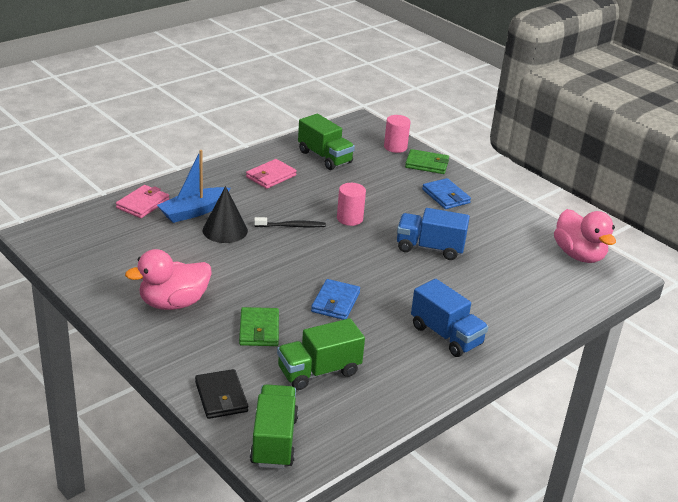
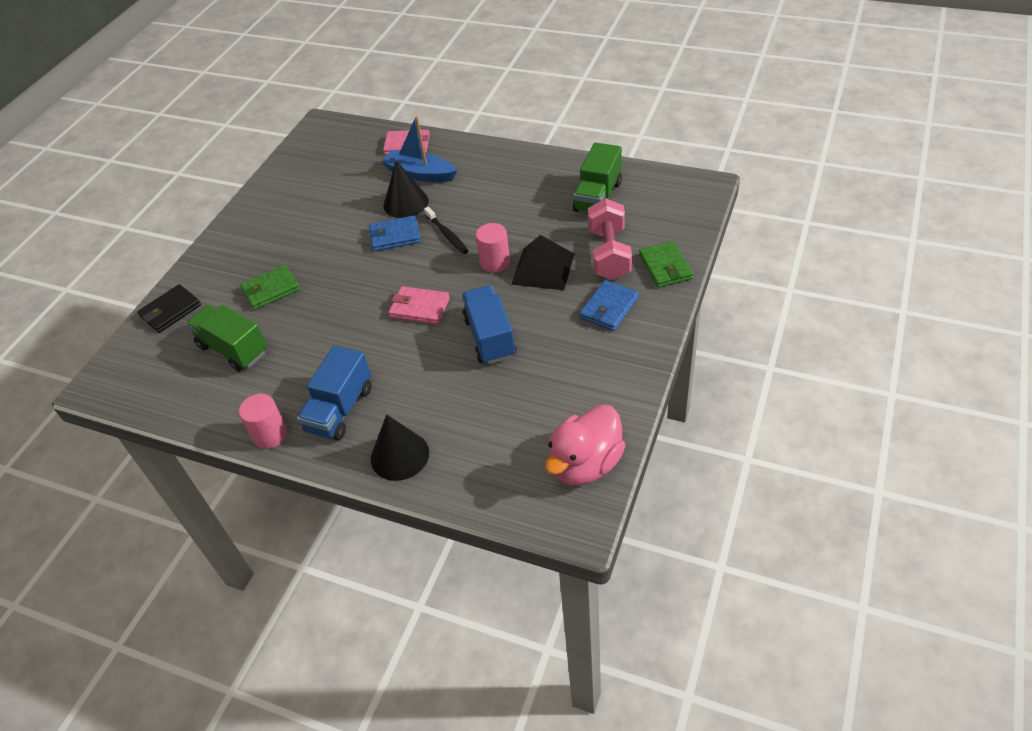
camera: 70 degrees right, 15 degrees up
(173, 303) = (277, 229): pink duck -> none
(271, 176) = (524, 184): pink wallet -> pink wallet (419, 308)
(274, 441) = (130, 364): green truck -> none
(335, 302) = (343, 315): blue wallet -> blue wallet (395, 236)
(379, 204) = (543, 269): none -> black pyramid
(391, 176) = (609, 254): none -> pink dumbbell
(395, 147) = (676, 231): pink cylinder -> pink cylinder (270, 435)
(516, 323) = (399, 455): none -> black cone

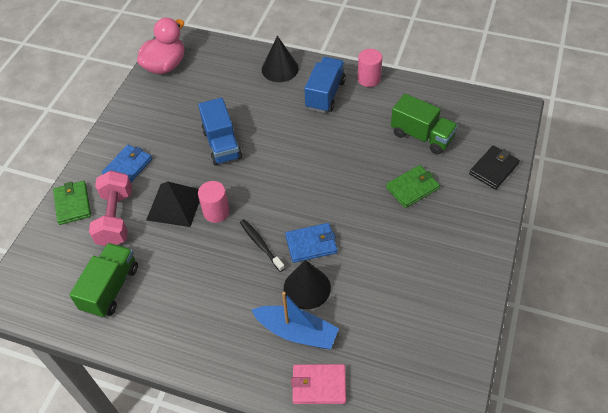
camera: 175 degrees right, 5 degrees up
(419, 308) = (278, 169): pink wallet -> none

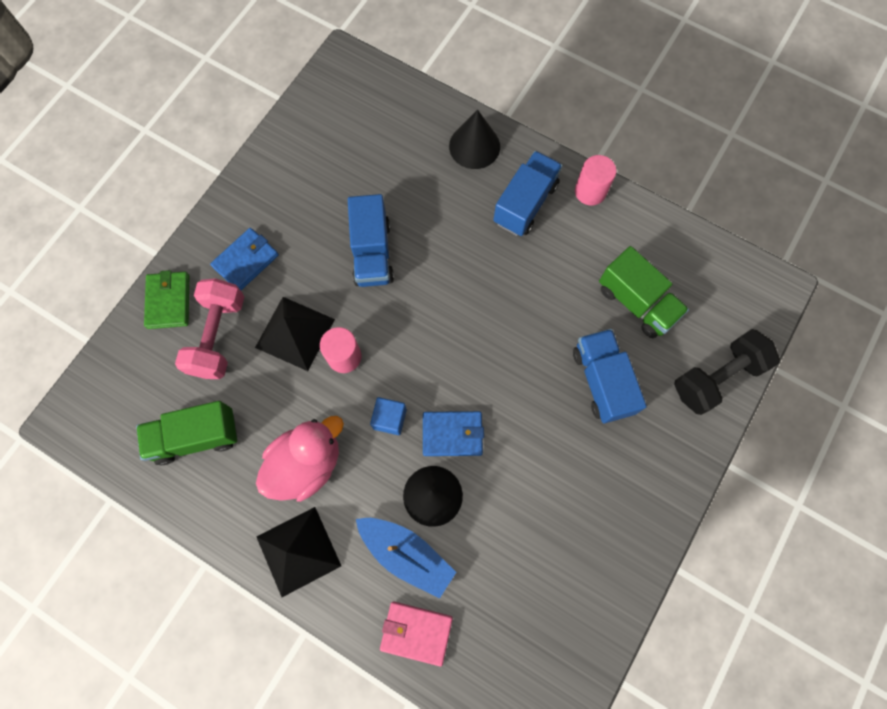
camera: 10 degrees right, 20 degrees up
(111, 288) = (196, 437): green truck -> green truck turned 135 degrees counterclockwise
(165, 66) = (323, 105): pink duck -> pink duck (306, 464)
(210, 349) = (298, 551): none -> black pyramid
(260, 244) = (389, 419): black toothbrush -> blue cube
(412, 188) = (602, 381): green wallet -> blue truck
(493, 169) = (716, 377): black wallet -> black dumbbell

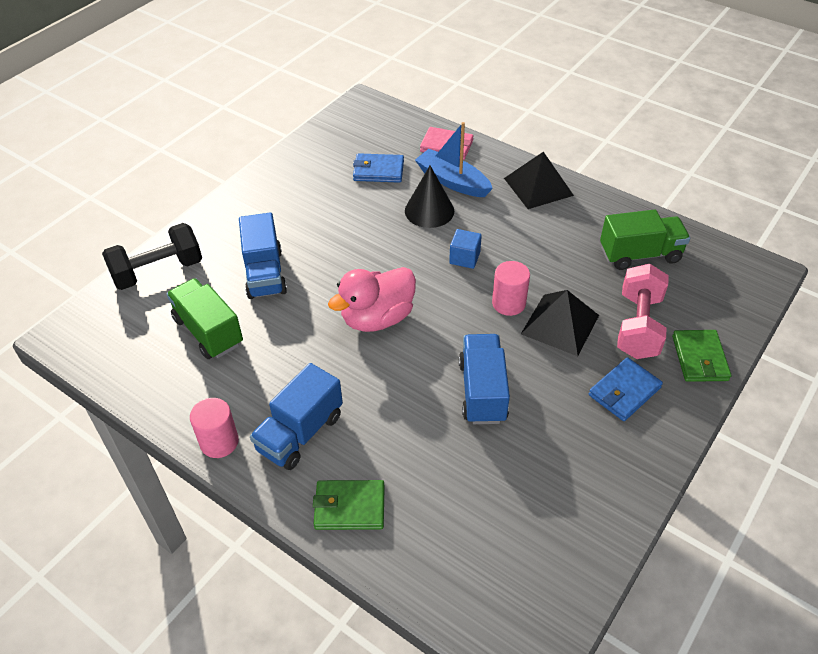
camera: 175 degrees left, 25 degrees down
(306, 464) = (537, 233): pink duck -> pink duck (377, 318)
(452, 434) = (409, 245): blue wallet -> blue wallet (378, 171)
(474, 146) = (349, 507): black cone -> green wallet

